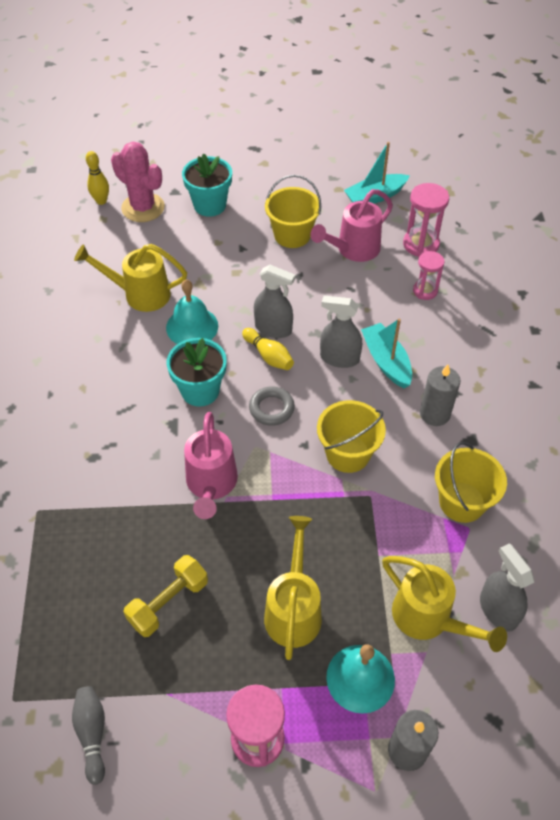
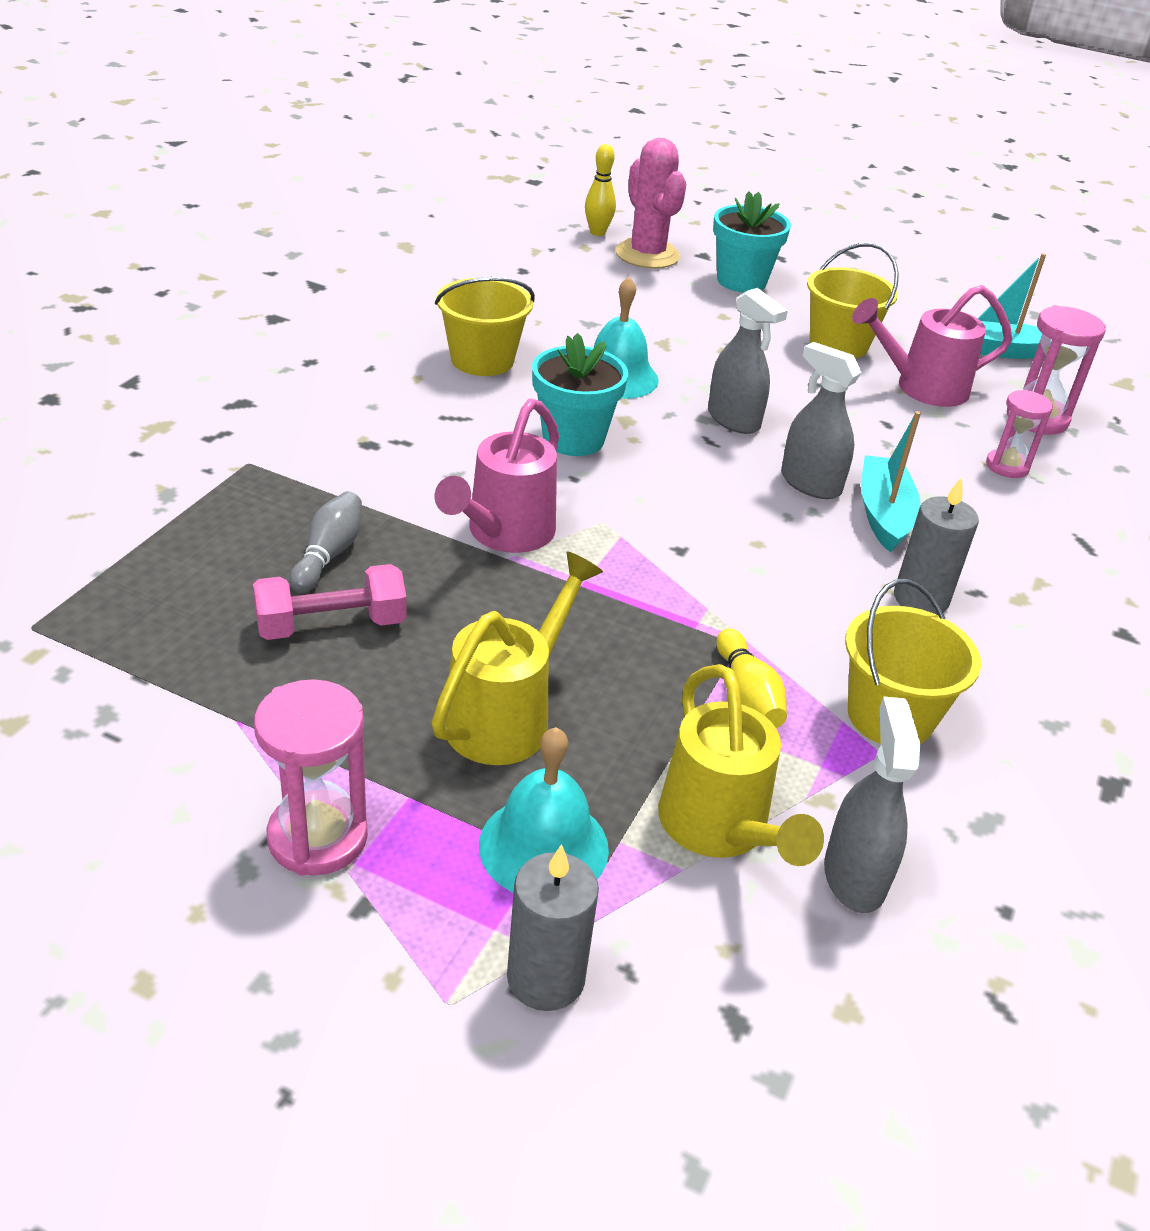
camera: 25 degrees right, 15 degrees down
(92, 734) = (94, 712): grey bowling pin -> grey bowling pin (328, 555)
(140, 294) = (573, 325): yellow watering can -> none
(168, 602) = (331, 625): yellow dumbbell -> pink dumbbell
(268, 356) = (703, 442): yellow bowling pin -> yellow bowling pin (747, 695)
(271, 408) = (662, 494): grey ring -> none
(348, 453) = (740, 585): yellow bucket -> yellow bucket (482, 360)

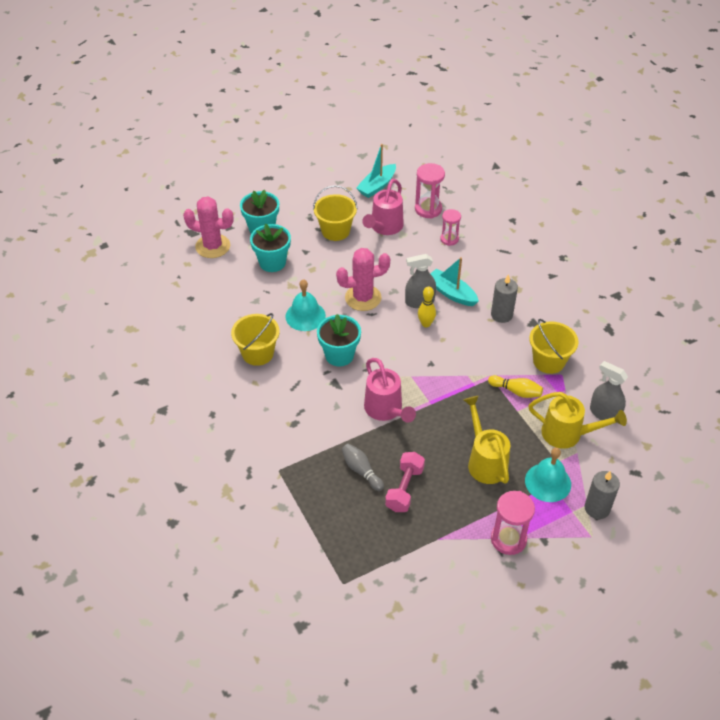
camera: 50 degrees left, 10 degrees up
(597, 232) = (177, 251): yellow bowling pin -> yellow bowling pin (426, 324)
(687, 311) = (272, 262): none -> turquoise flower pot
(733, 419) = (363, 298): grey spray bottle -> pink cactus

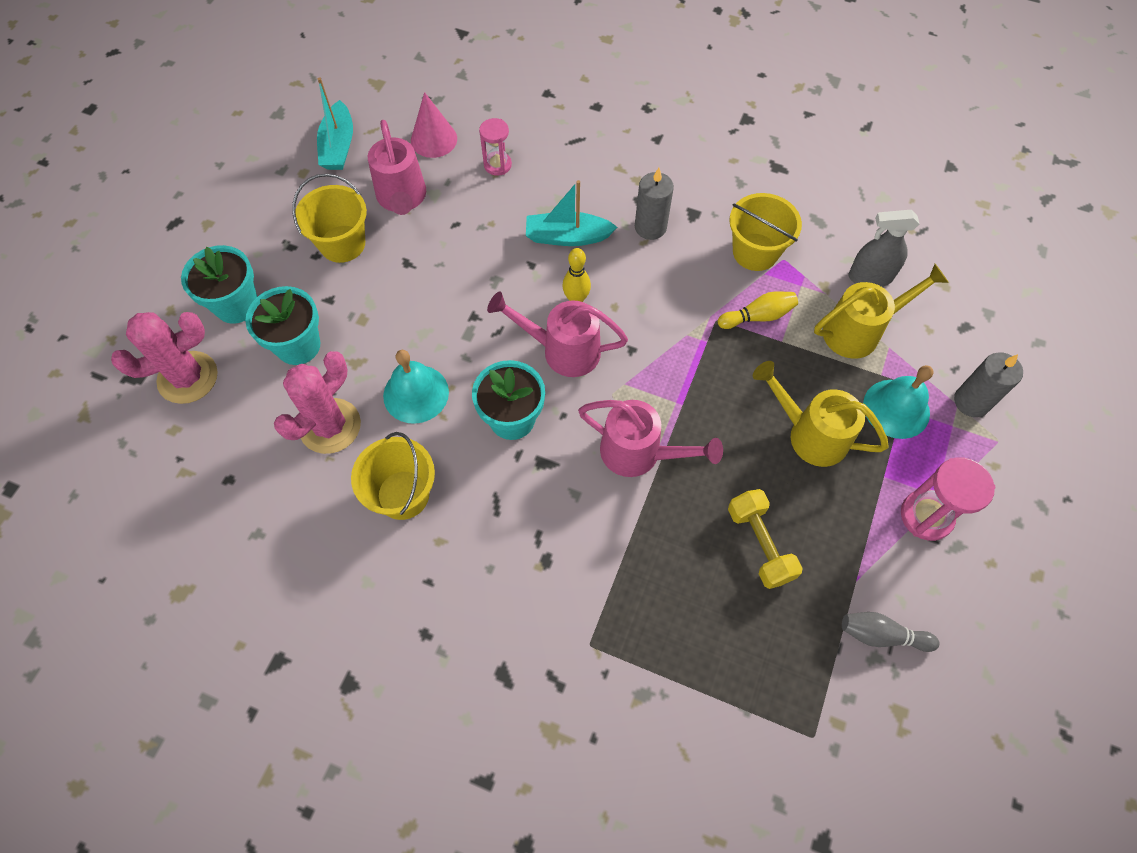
camera: 40 degrees left, 15 degrees up
(361, 471) = (689, 561): grey bowling pin -> grey bowling pin (881, 635)
(363, 298) = (466, 316): pink cactus -> pink cactus (330, 426)
(395, 342) = (563, 350): none -> pink watering can
(404, 489) = (760, 544): pink dumbbell -> yellow dumbbell
(419, 302) = (541, 274): grey spray bottle -> none
(428, 209) = (434, 139): pink hourglass -> pink cone

